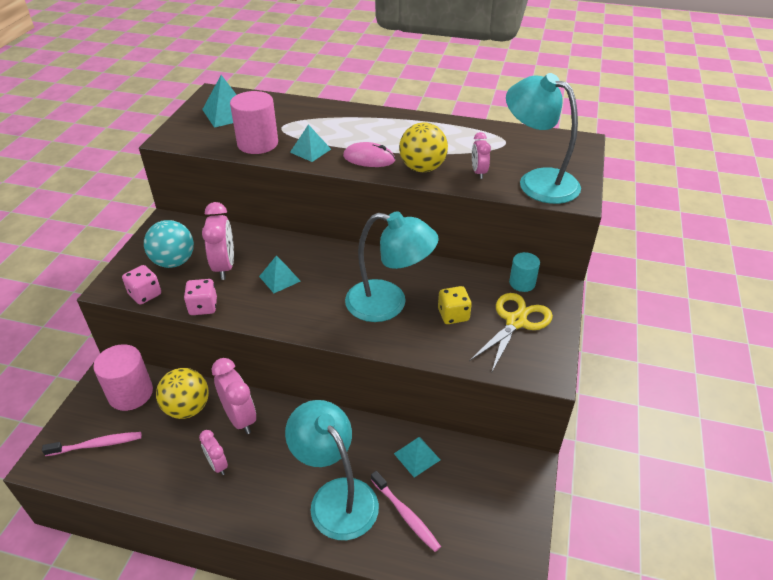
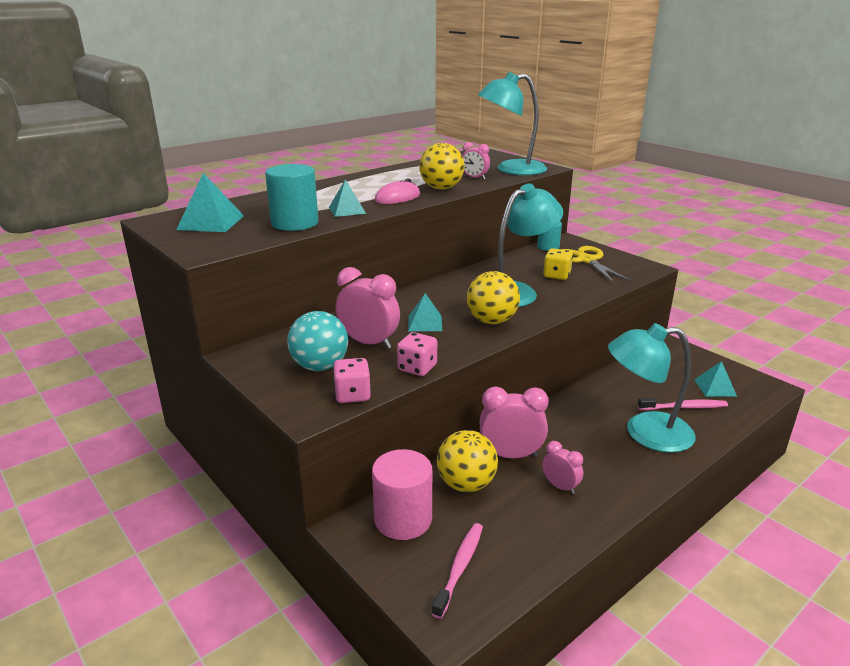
camera: 55 degrees left, 15 degrees down
(217, 465) = (560, 486): pink clock -> pink clock turned 135 degrees counterclockwise
(257, 143) = (295, 223): pink cylinder -> turquoise cylinder
(314, 312) = (492, 321): none -> yellow ball
(417, 456) = (629, 383): turquoise pyramid -> turquoise pyramid (715, 387)

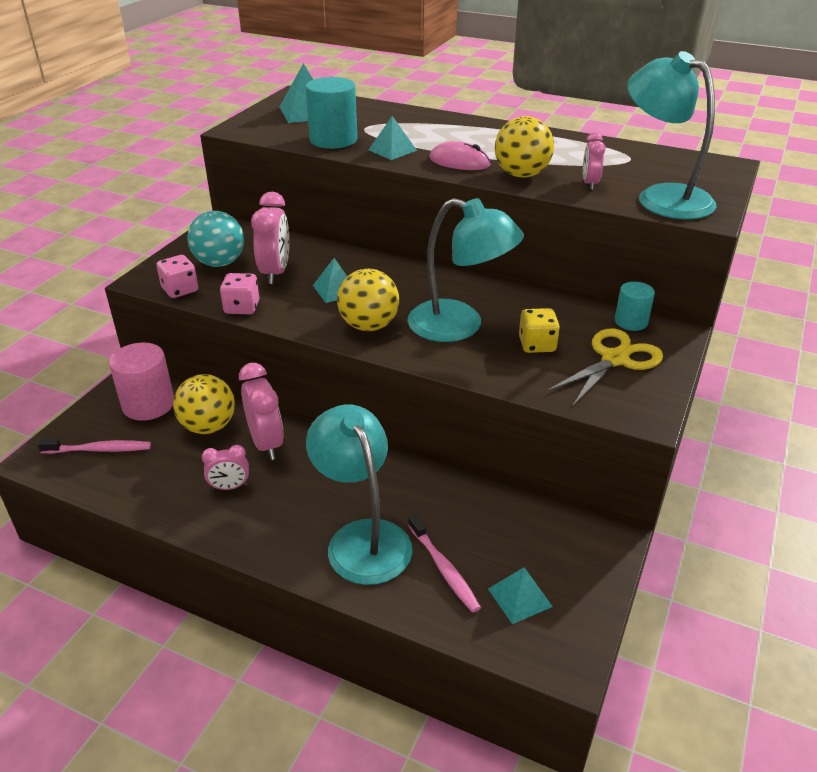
camera: 65 degrees right, 10 degrees up
(560, 486) = (229, 487): pink clock -> pink clock turned 60 degrees clockwise

